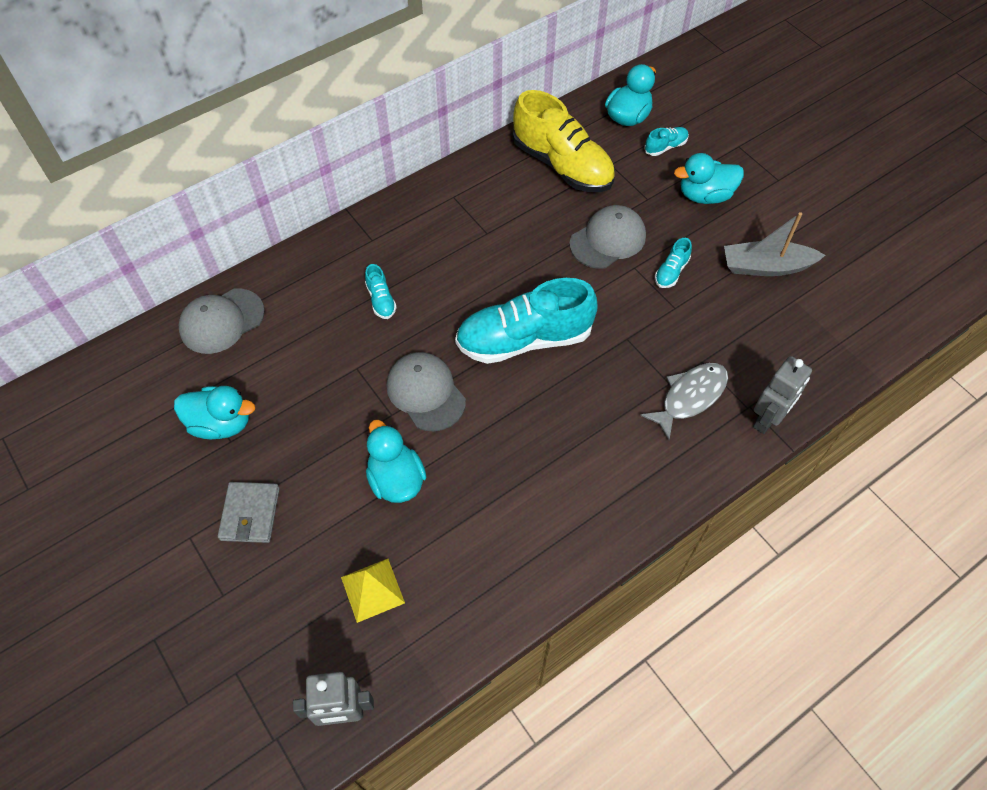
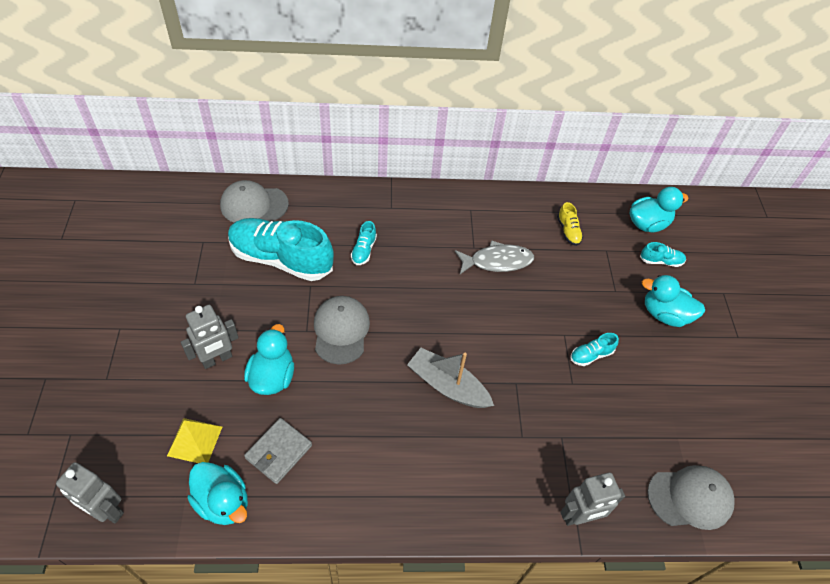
camera: 30 degrees right, 5 degrees down
(221, 423) = (198, 269): turquoise duck -> turquoise duck (223, 502)
(250, 514) = (166, 338): grey wallet -> grey wallet (278, 452)
(324, 499) = (217, 359): none -> grey robot
(524, 339) = (439, 336): turquoise shoe -> turquoise shoe (281, 259)
(562, 165) = (568, 231): yellow shoe -> yellow shoe, size x0.42
(608, 240) = (560, 303): grey cap -> grey cap (690, 498)
(689, 397) = (529, 457): grey fish -> grey fish (497, 261)
(766, 267) = (673, 397): grey boat -> grey boat (447, 385)

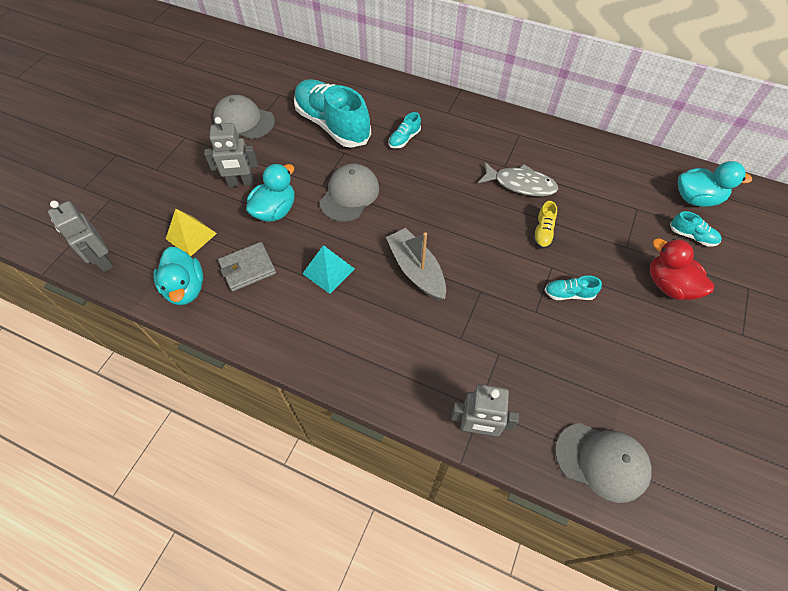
camera: 30 degrees right, 5 degrees up
(254, 205) = (334, 78): grey cap -> grey cap (244, 121)
(364, 421) = (328, 271): none -> turquoise pyramid
(568, 231) = (606, 180): yellow shoe -> yellow shoe (543, 232)
(664, 314) = (669, 285): turquoise duck -> red duck

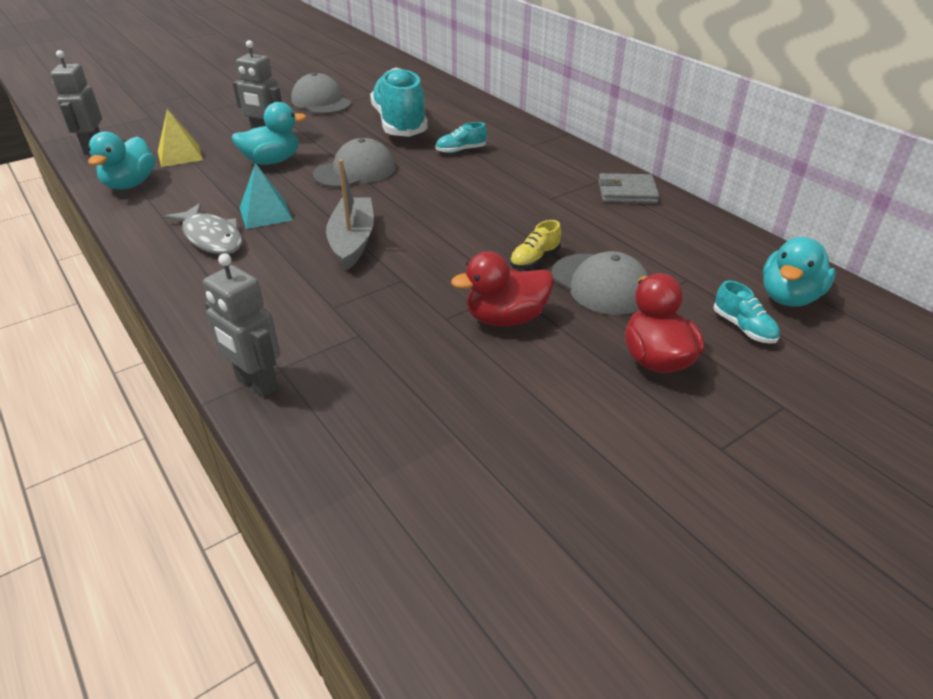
camera: 30 degrees right, 20 degrees down
(248, 268) = (197, 189): grey wallet -> grey wallet (627, 192)
(520, 184) = (553, 216): grey fish -> grey fish (211, 237)
(569, 294) = (505, 318): turquoise shoe -> red duck
(602, 461) = (365, 480): grey cap -> grey cap (600, 284)
(696, 198) = (789, 297): turquoise duck -> turquoise duck turned 90 degrees clockwise

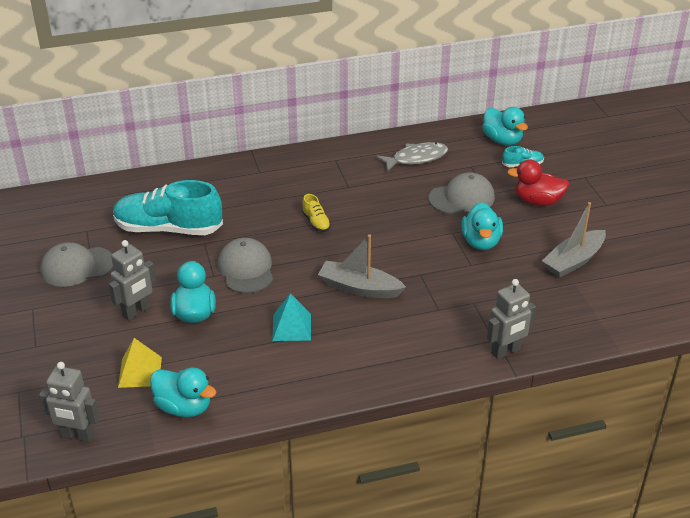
camera: 70 degrees left, 0 degrees up
(211, 237) = (315, 360): grey fish -> grey fish (416, 158)
(461, 150) = (245, 208): turquoise shoe -> none
(505, 318) = (481, 242): red duck -> turquoise duck
(517, 426) = (573, 261): none -> grey boat
(534, 259) = (423, 214): yellow shoe -> yellow shoe (316, 222)
(627, 192) = (359, 154): grey wallet -> none

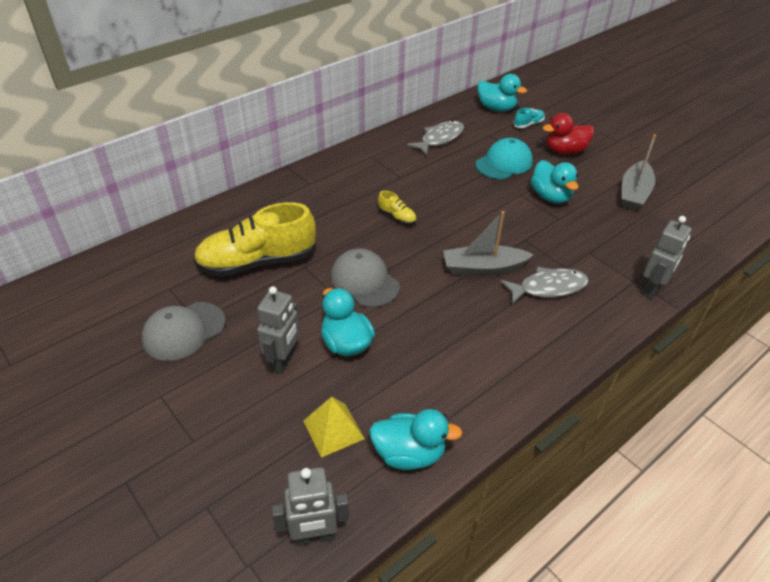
camera: 25 degrees left, 5 degrees up
(168, 229) = (257, 262): turquoise shoe -> yellow shoe
(291, 327) = (451, 326): turquoise pyramid -> none
(405, 321) = (548, 288): none -> grey fish
(462, 198) = (504, 163): grey cap -> turquoise cap

